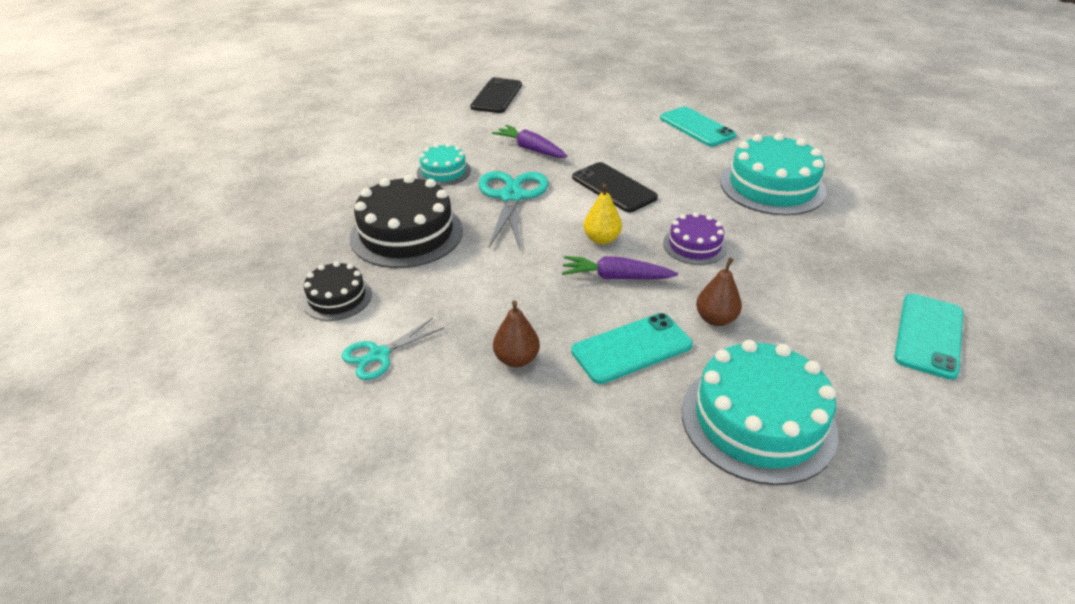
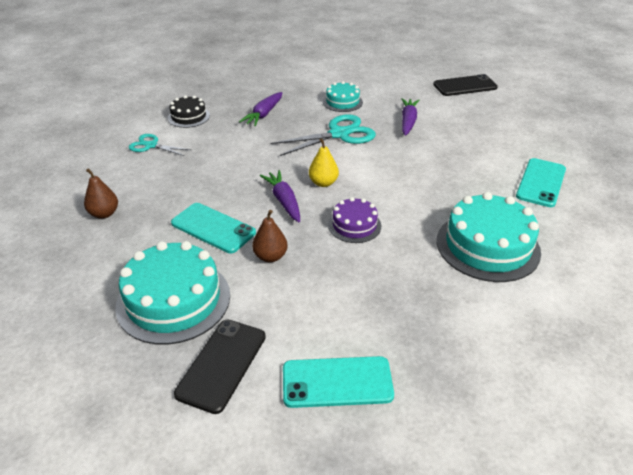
camera: 60 degrees right, 0 degrees up
(406, 233) = (263, 114): black cake -> purple carrot
(516, 359) = (175, 189): brown pear -> brown pear (104, 214)
(614, 187) = (395, 169): black phone -> black phone (222, 364)

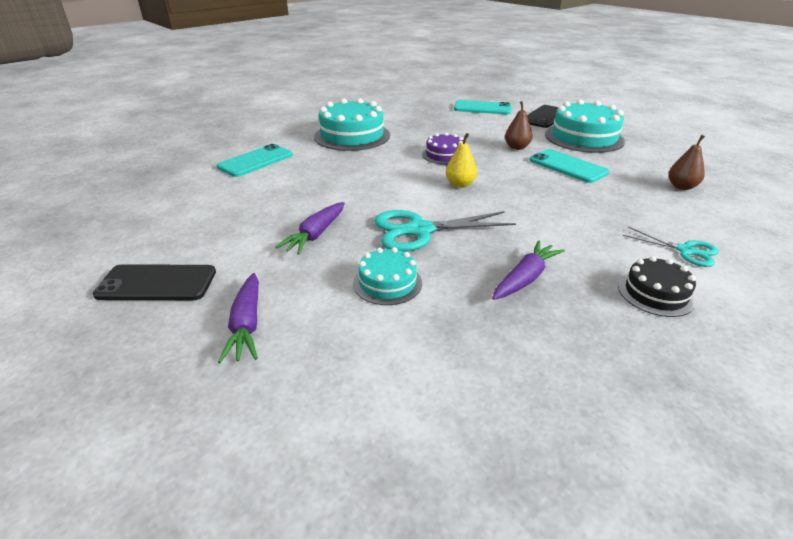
camera: 165 degrees left, 5 degrees down
(284, 201) = (503, 176): purple carrot -> purple carrot (247, 325)

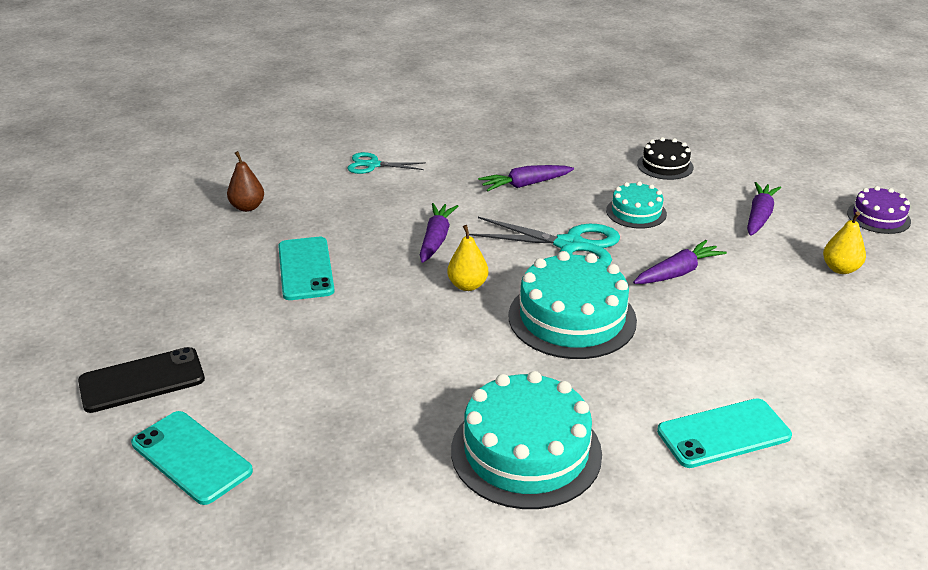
camera: 150 degrees left, 0 degrees up
(157, 283) = (840, 269): black phone -> yellow pear
(444, 155) = (427, 343): purple cake -> purple cake (878, 217)
(516, 147) = (309, 322): brown pear -> none
(523, 205) = (436, 239): none -> purple carrot
(584, 137) = (187, 308): turquoise cake -> turquoise cake (572, 318)
(655, 293) = (448, 152): black cake -> black cake (665, 165)
(685, 251) = (373, 165): turquoise scissors -> turquoise scissors turned 60 degrees counterclockwise

